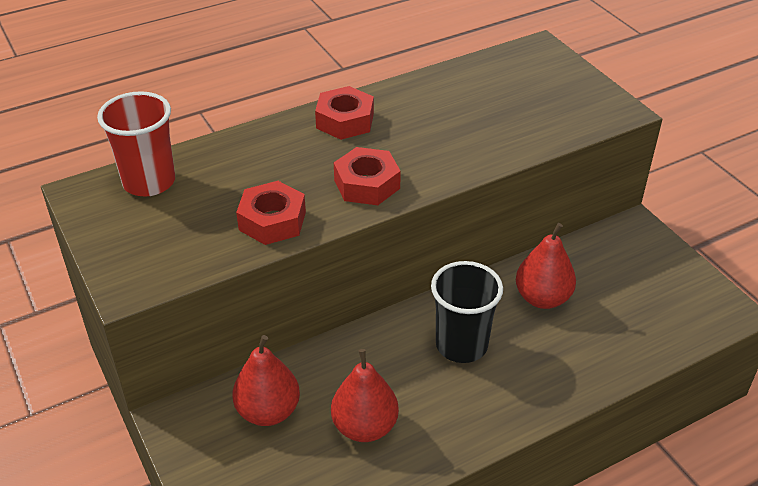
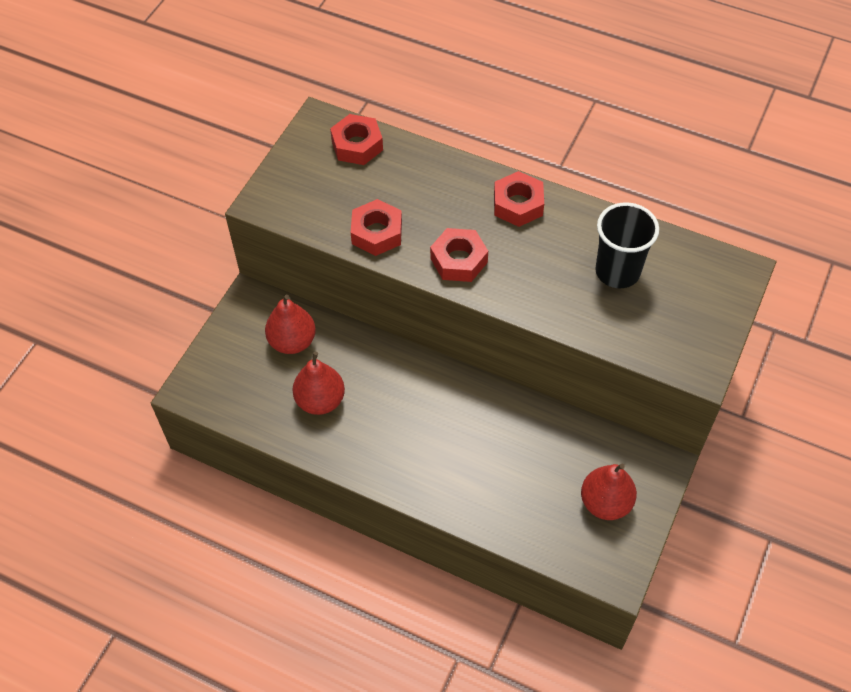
camera: 55 degrees right, 15 degrees up
(149, 182) = (357, 145): red cup -> red nut
(461, 345) = (434, 414): black cup -> black cup (617, 271)
(542, 298) = (523, 440): red pear -> red pear (605, 503)

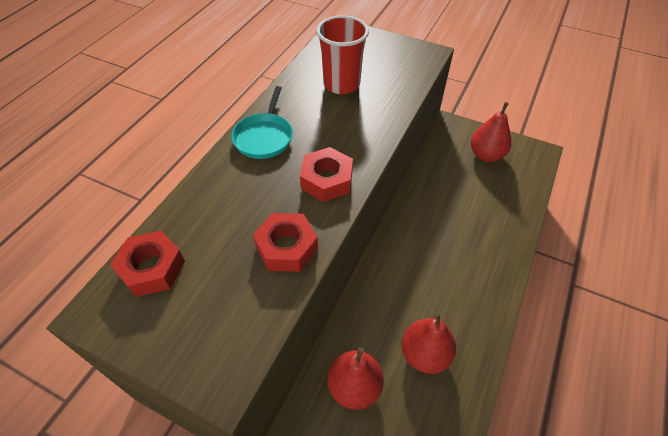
camera: 90 degrees left, 5 degrees down
(518, 204) = (264, 137): red nut -> turquoise pan
(617, 271) = (341, 84): black cup -> red cup

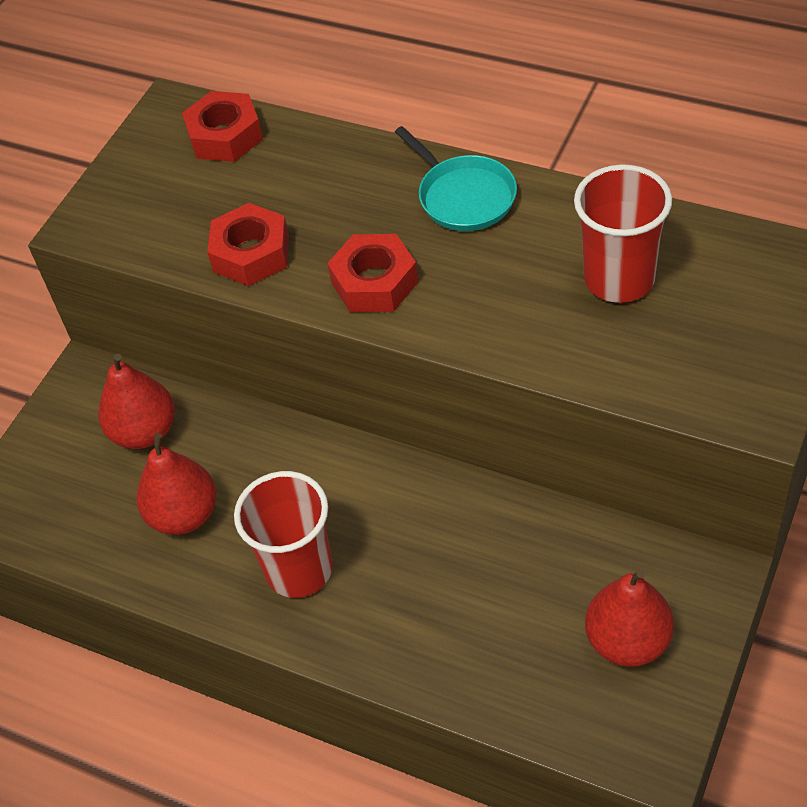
camera: 95 degrees right, 0 degrees up
(264, 137) = (464, 196): turquoise pan -> turquoise pan turned 135 degrees counterclockwise
(460, 285) = (299, 569): none -> red cup

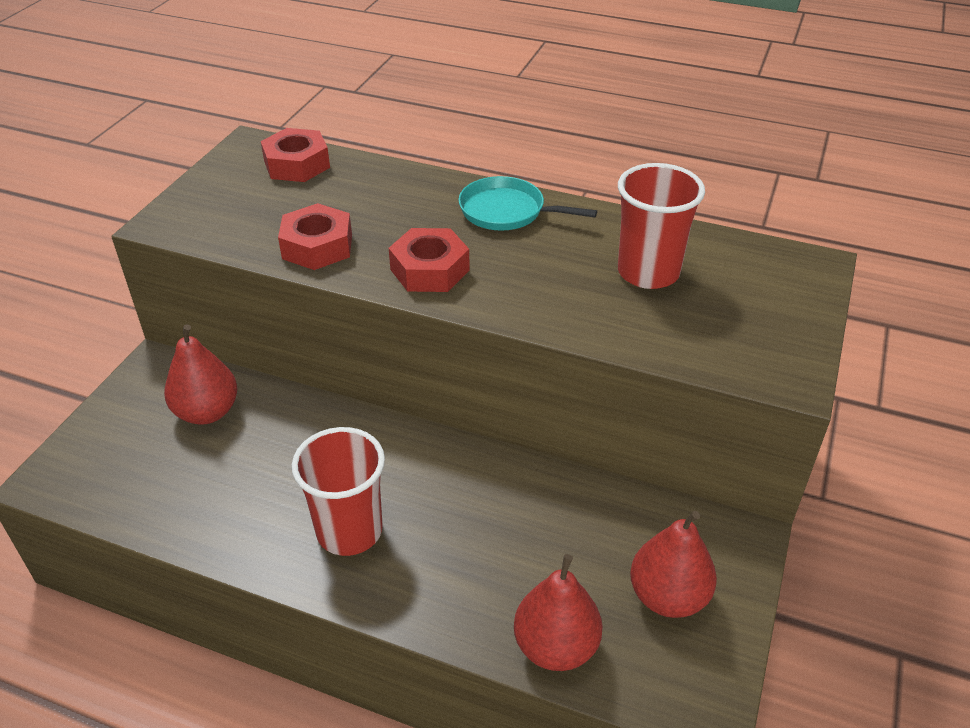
camera: 10 degrees left, 10 degrees down
(184, 515) = (240, 482): red pear -> red pear (556, 646)
(464, 196) = (506, 211): turquoise pan -> turquoise pan turned 150 degrees clockwise

